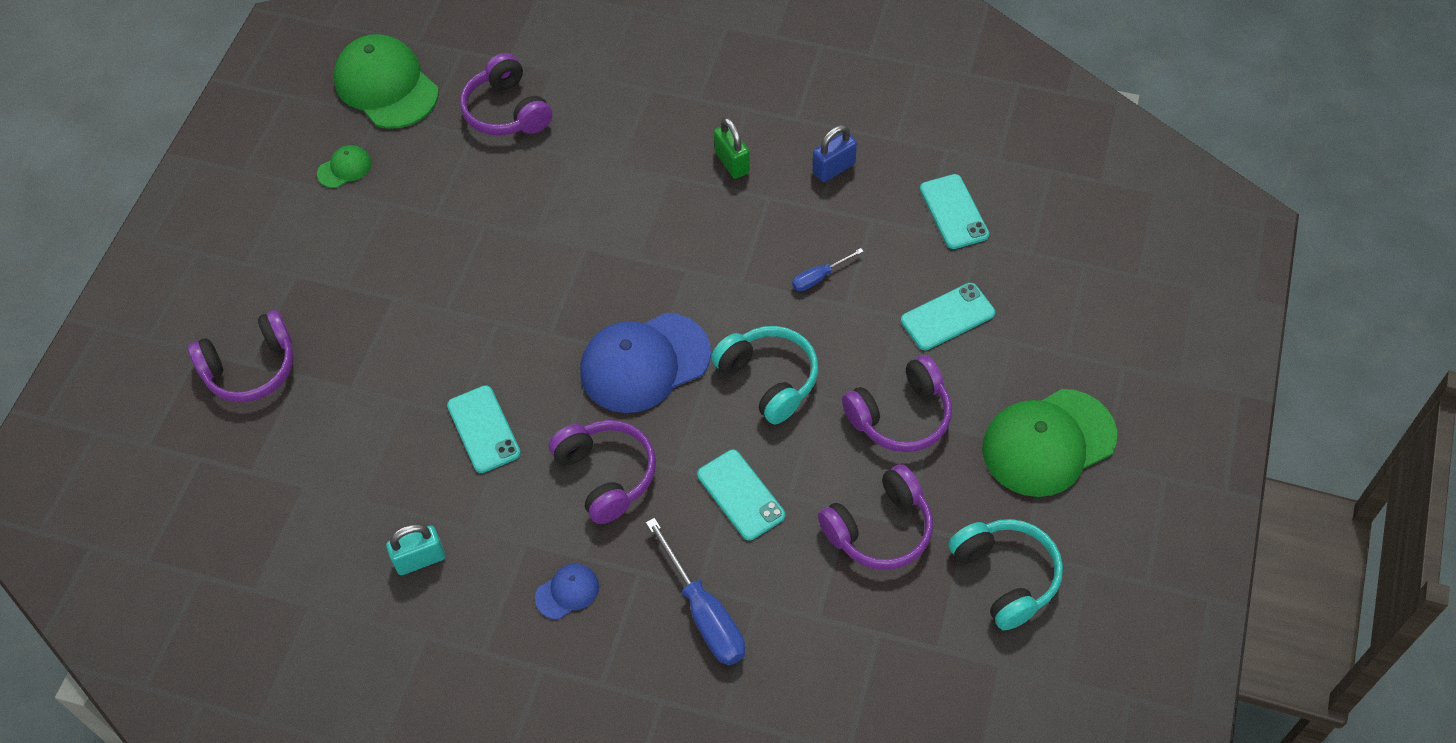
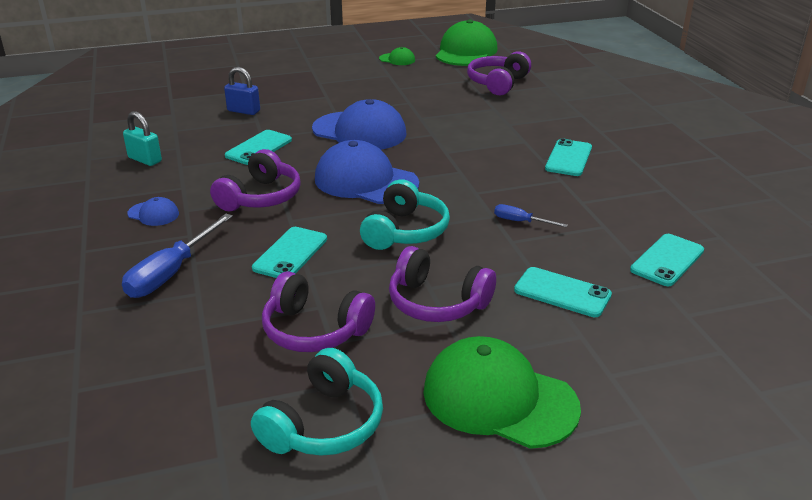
camera: 55 degrees right, 25 degrees down
(251, 368) = (239, 79): purple headphones -> none
(522, 311) = (359, 131): none -> blue cap
(732, 162) = (569, 158): green padlock -> turquoise phone
(833, 168) = (624, 195): blue padlock -> blue padlock (243, 111)

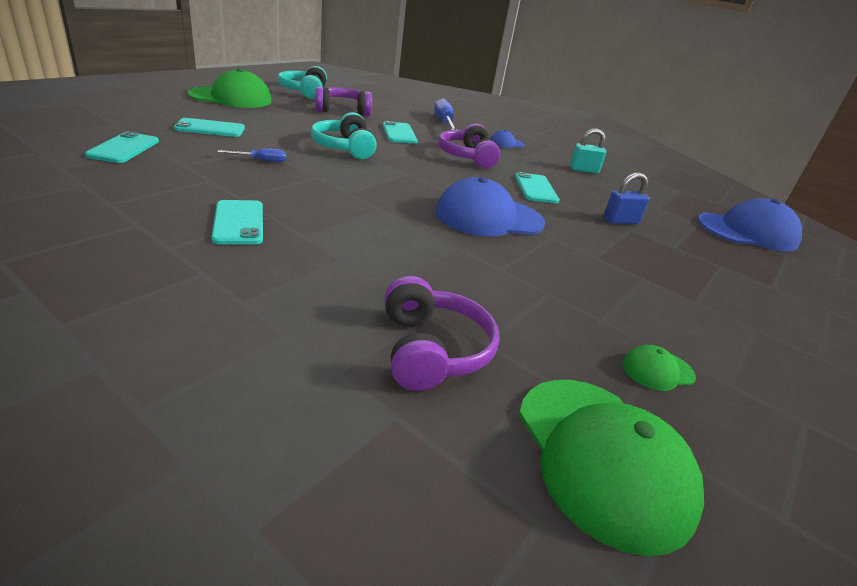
camera: 140 degrees right, 0 degrees up
(365, 181) = (415, 174): blue cap -> blue cap (747, 232)
(437, 302) = (289, 121): purple headphones -> none

